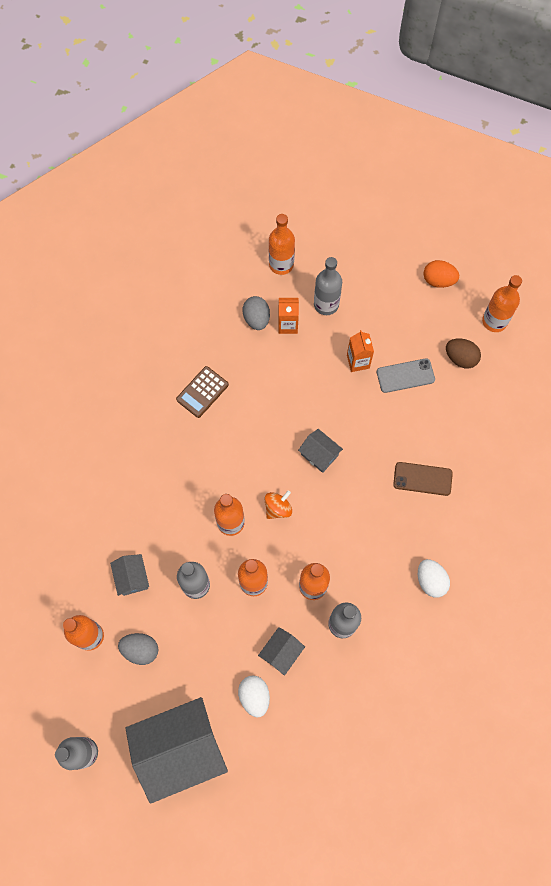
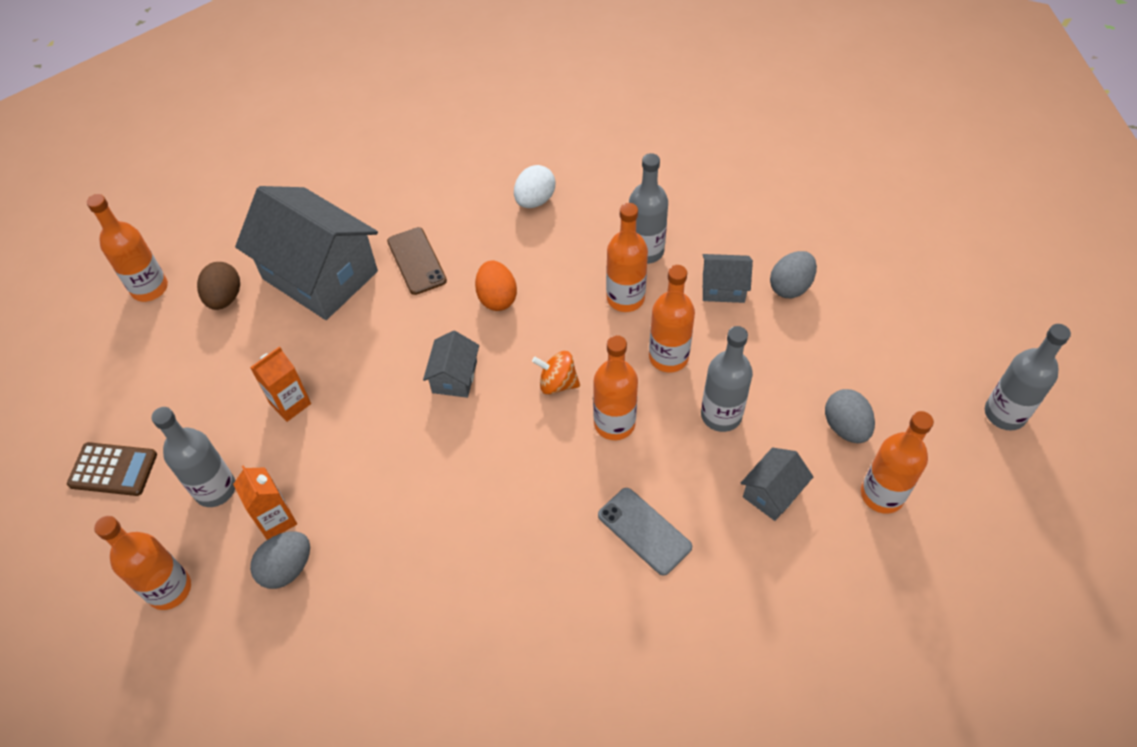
camera: 120 degrees left, 15 degrees down
(180, 748) = (906, 322): grey house -> grey house (320, 275)
(202, 392) = (452, 571): brown calculator -> brown calculator (113, 469)
(254, 696) = (790, 287): white egg -> grey egg
(405, 375) = (283, 342): grey phone -> grey phone (644, 531)
(438, 280) = (110, 374): orange egg -> orange egg (497, 298)

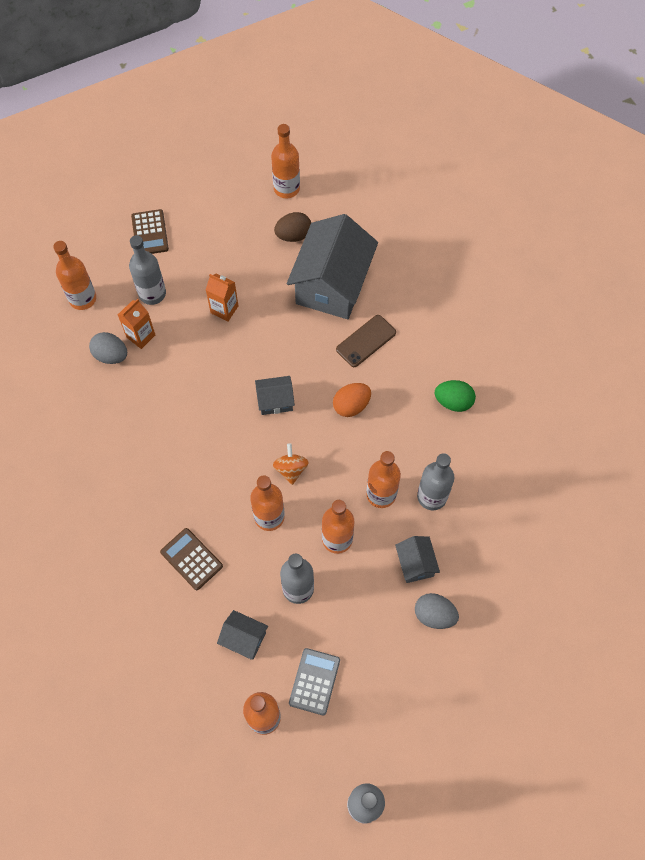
camera: 70 degrees right, 10 degrees up
(535, 200) = (453, 402): white egg -> green egg
(644, 531) = (191, 559): grey phone -> brown calculator
(845, 427) = (314, 681): grey egg -> grey calculator

